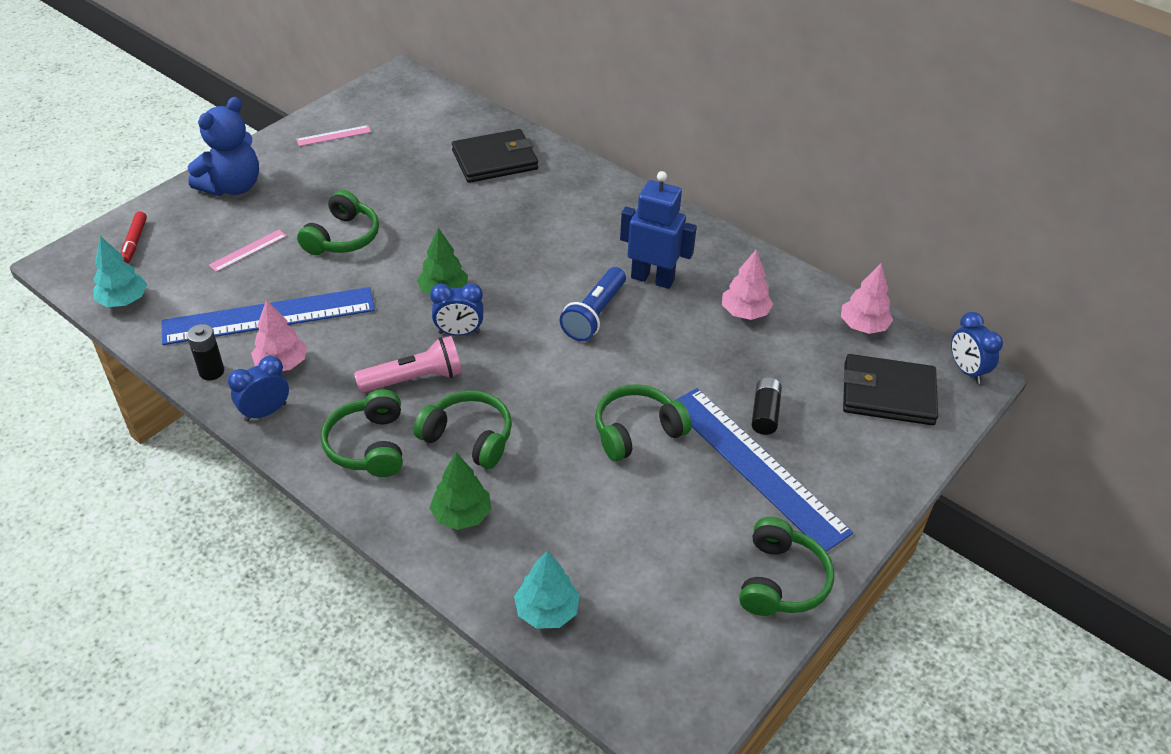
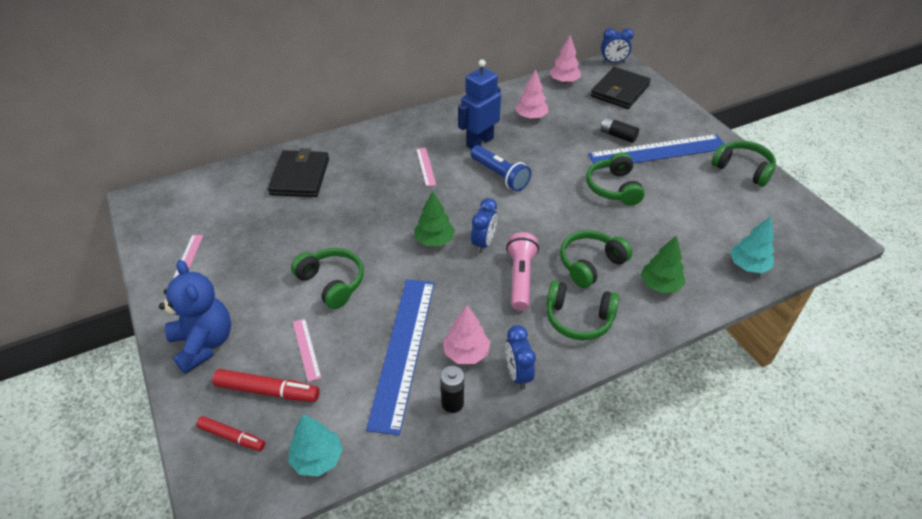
camera: 65 degrees left, 0 degrees up
(190, 244) = (267, 391): none -> red marker
(572, 247) = (426, 166): none -> pink ruler

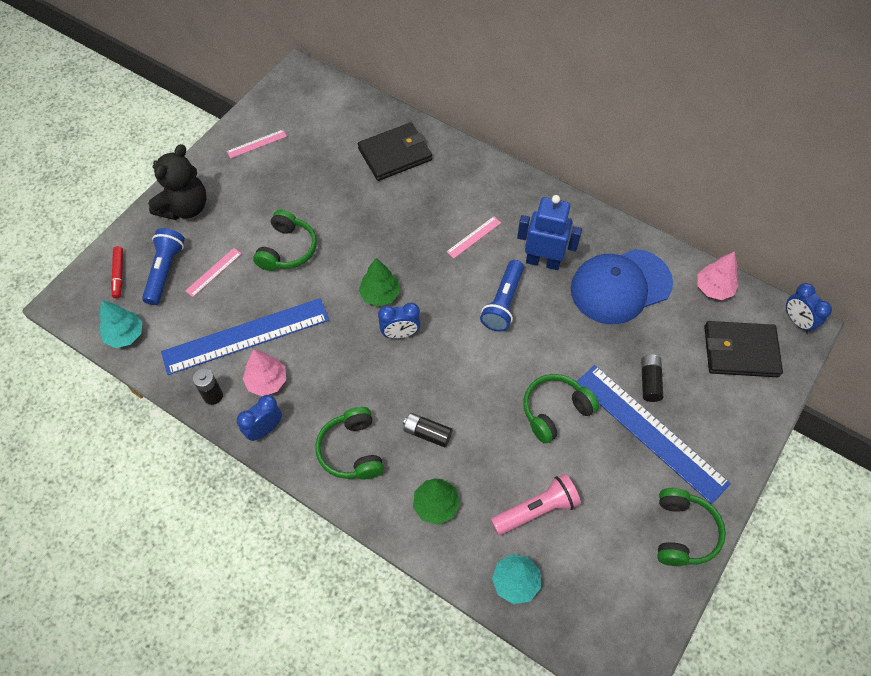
camera: 60 degrees right, 15 degrees up
(204, 344) = (185, 207): blue teddy bear -> black teddy bear
(267, 391) = (165, 271): red marker -> blue flashlight
(520, 278) = (374, 383): pink flashlight -> pink flashlight (536, 510)
(531, 117) = (620, 286): pink tree -> blue cap
(590, 264) = (427, 433): green headphones -> black battery

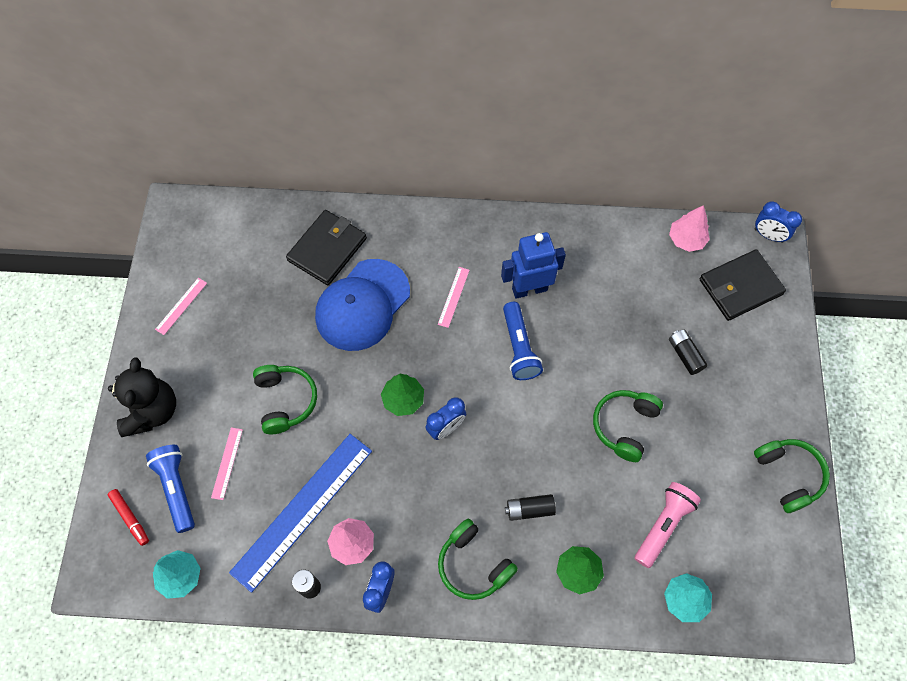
camera: 30 degrees left, 5 degrees up
(620, 286) = (609, 278): blue cap -> blue cap (362, 305)
(650, 432) = (712, 401): blue ruler -> none

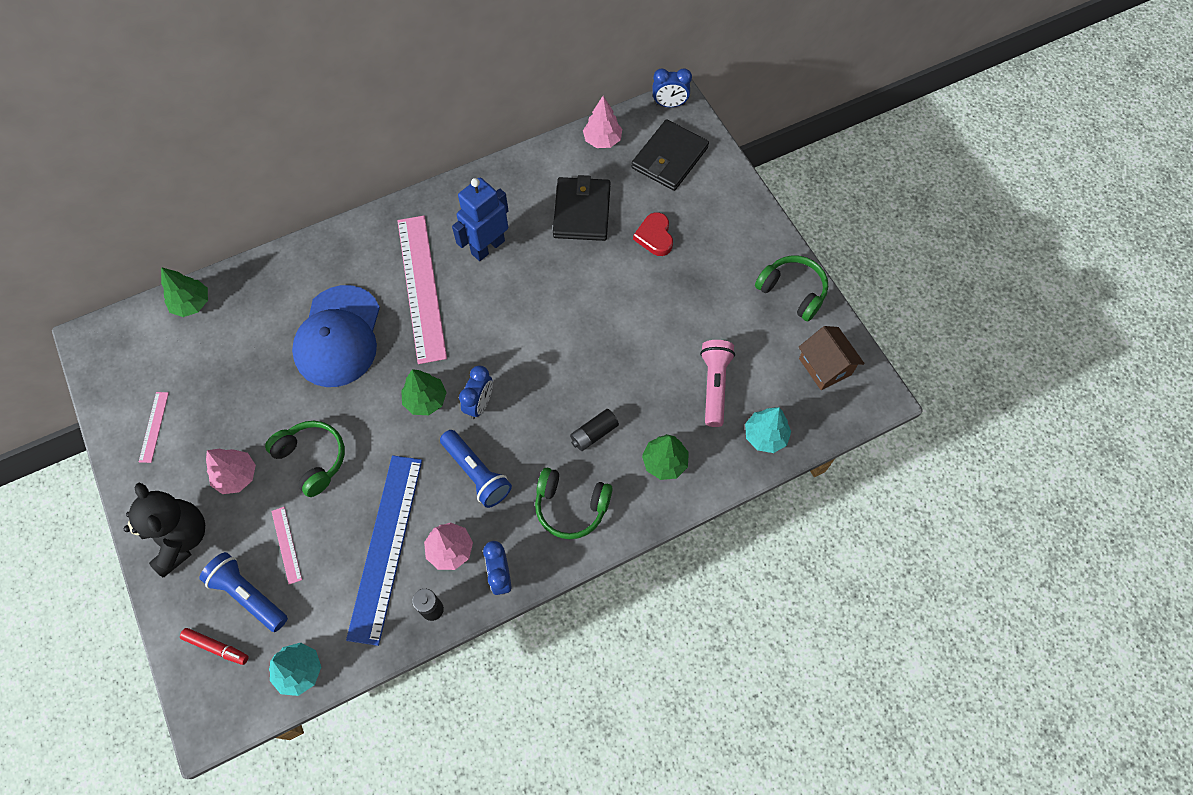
camera: 30 degrees left, 0 degrees up
(220, 382) = (236, 476): none -> pink tree
(264, 216) = (192, 304): none -> green tree
(327, 249) = (274, 303): black wallet -> black wallet (582, 211)
(453, 297) = (421, 287): pink ruler -> pink ruler, size x2.38
(519, 347) = (507, 302): blue flashlight -> blue flashlight (476, 473)
(624, 426) = (636, 321): green headphones -> none
(685, 355) = (654, 236): black battery -> red heart
(780, 565) = (825, 366): none -> brown house

